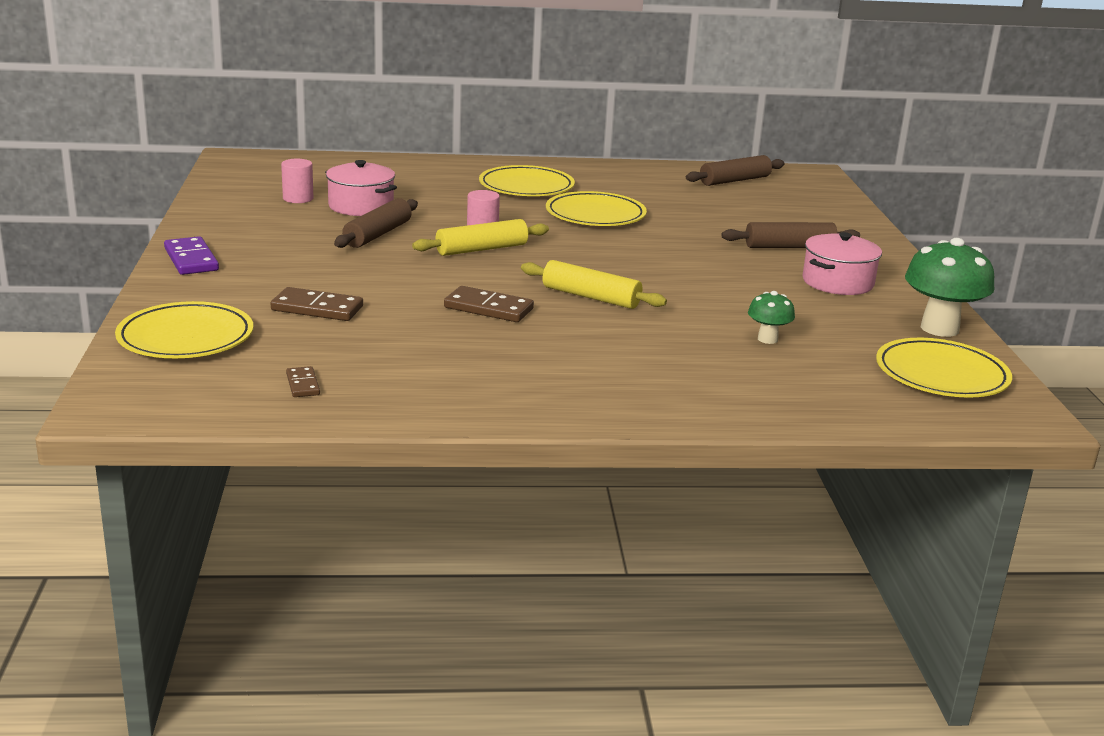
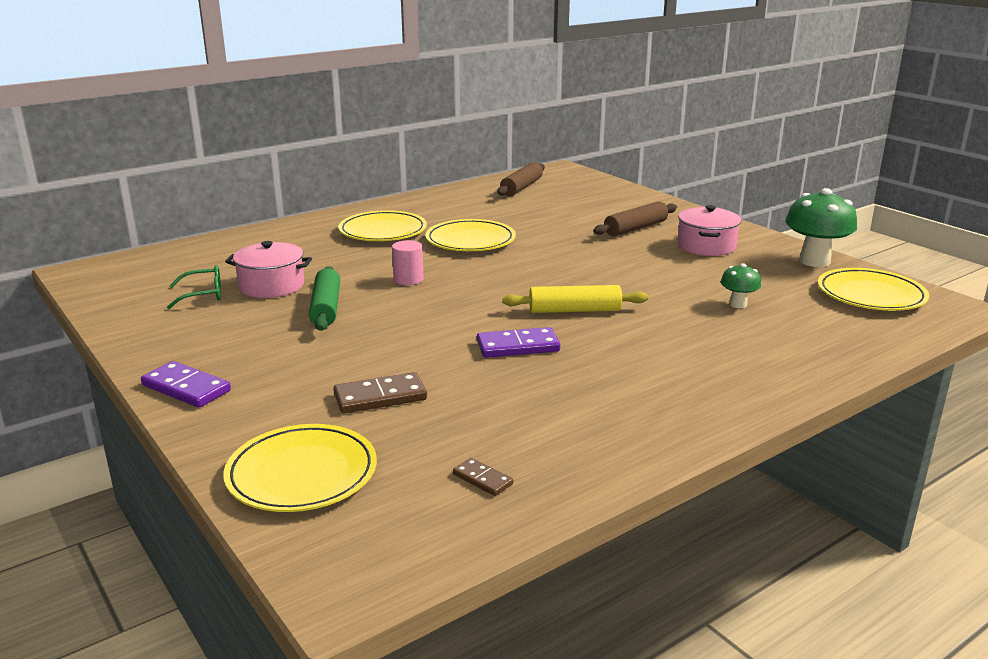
camera: 30 degrees left, 0 degrees up
(298, 198) = (202, 295): pink cylinder -> green glasses
(377, 234) = (326, 308): brown rolling pin -> green rolling pin
(481, 249) = (431, 295): yellow rolling pin -> none
(488, 308) = (518, 346): brown domino -> purple domino

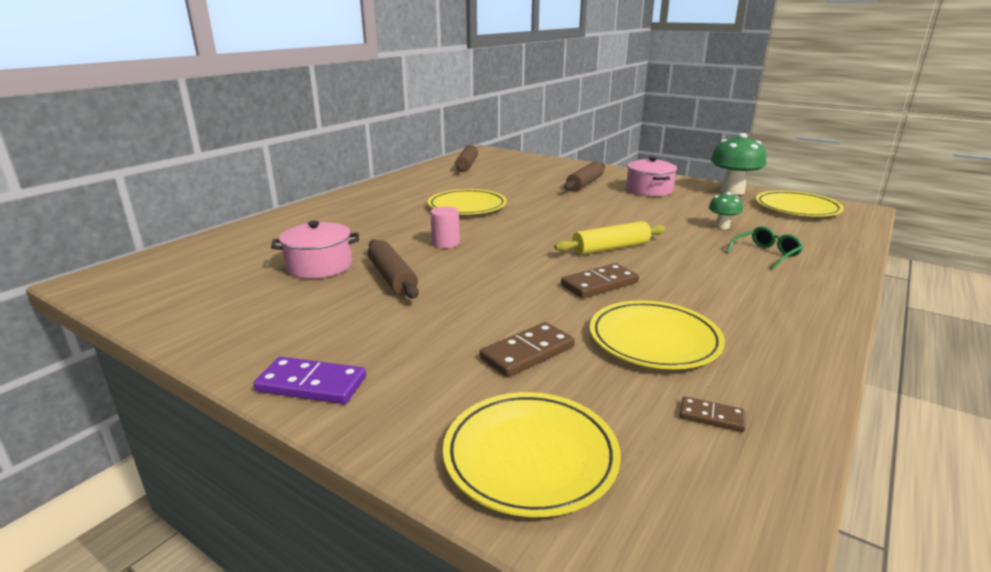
camera: 20 degrees left, 0 degrees up
(202, 295) = (252, 284): green glasses -> green glasses (765, 254)
(326, 308) = (392, 278): green rolling pin -> brown rolling pin
(383, 231) = (384, 208): yellow plate -> yellow plate (654, 340)
(518, 346) = (599, 284): purple domino -> brown domino

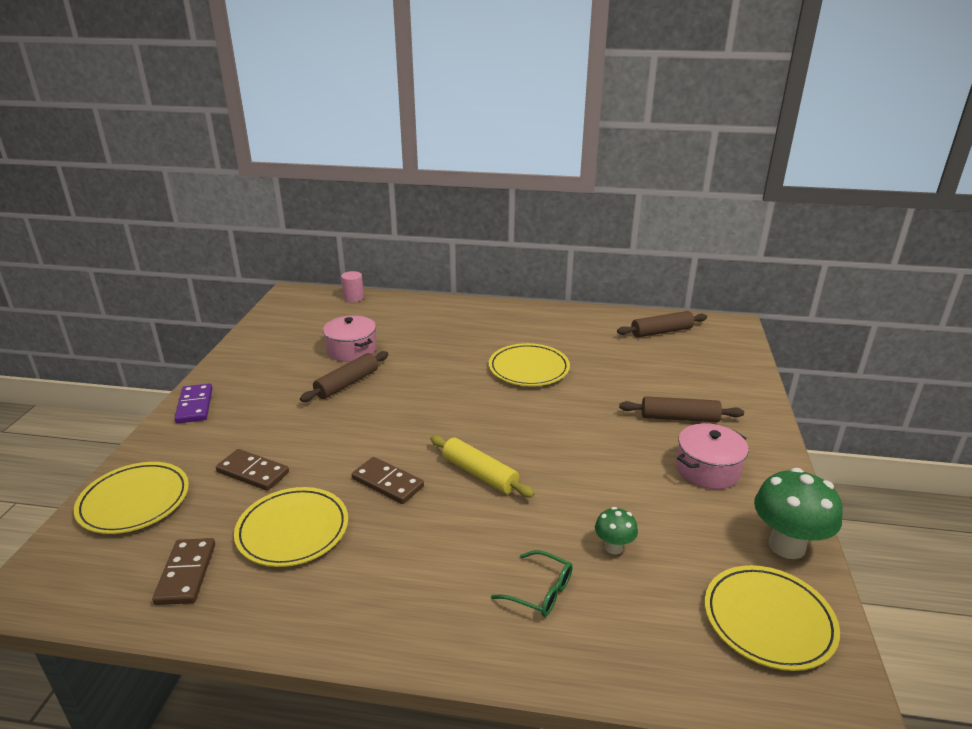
camera: 65 degrees right, 5 degrees up
(445, 243) = (429, 385): pink cylinder -> pink cylinder (353, 298)
(711, 416) = (186, 573): brown domino -> brown domino, size x1.75

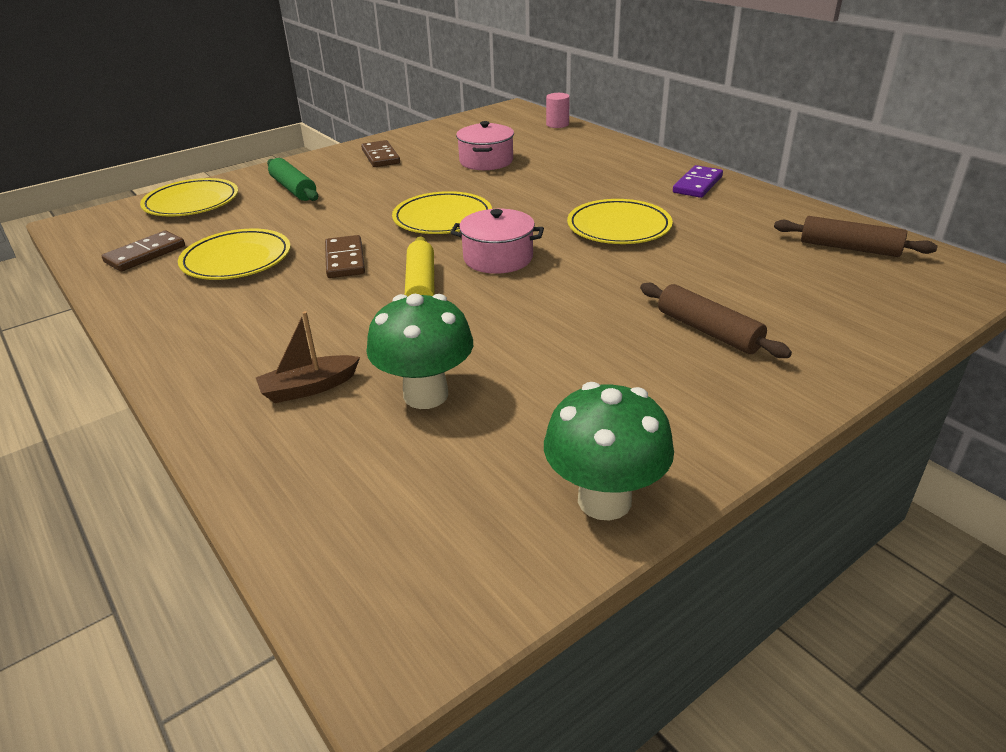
camera: 45 degrees right, 5 degrees up
(195, 405) = (317, 161): purple domino -> purple domino (697, 185)
(222, 442) = (293, 189): none -> green rolling pin
(253, 472) = (277, 215): brown domino -> brown domino (380, 157)
(347, 383) = (439, 183): brown rolling pin -> none
(539, 591) = (309, 388): green glasses -> brown boat
(613, 547) = (426, 395): green mushroom -> green mushroom, size x1.91
(707, 469) = (649, 388): pink pot -> pink pot (498, 258)
(768, 620) = (451, 541): yellow plate -> yellow plate (442, 218)

